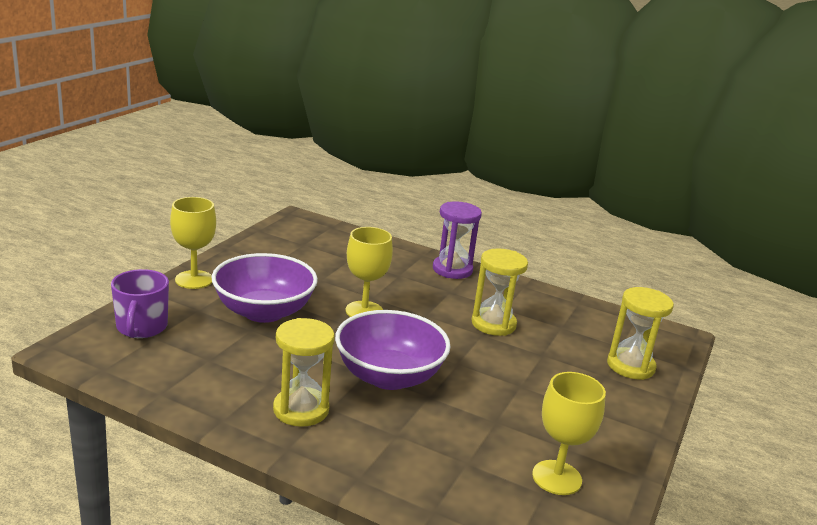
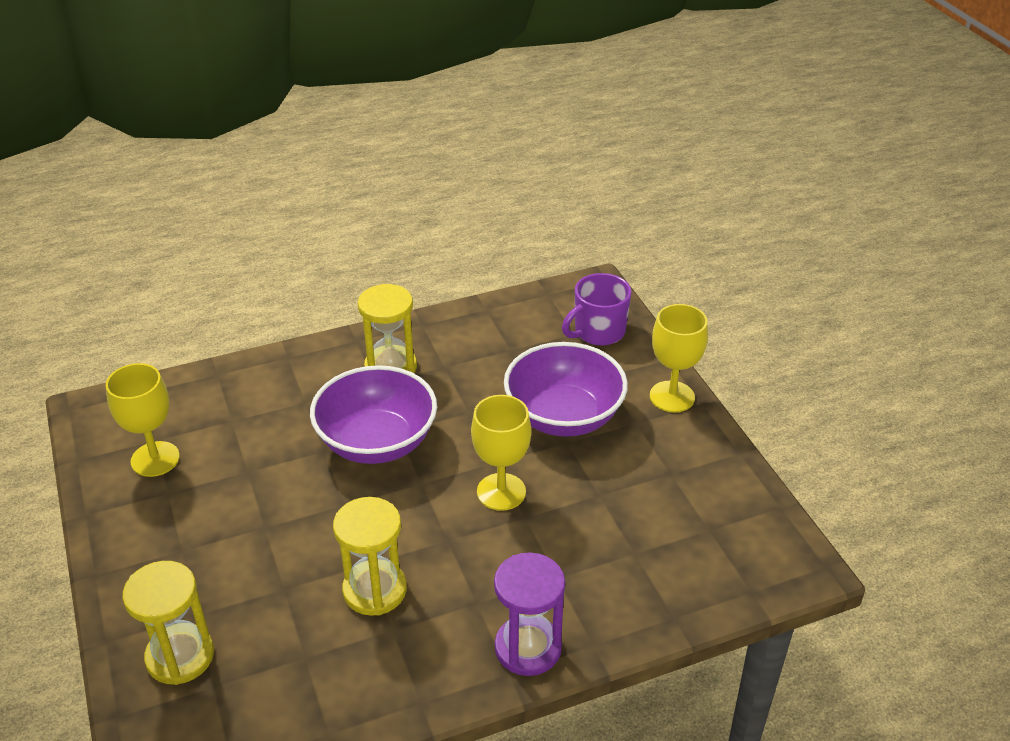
camera: 135 degrees right, 15 degrees up
(141, 328) = (598, 332): purple mug -> purple mug turned 75 degrees counterclockwise

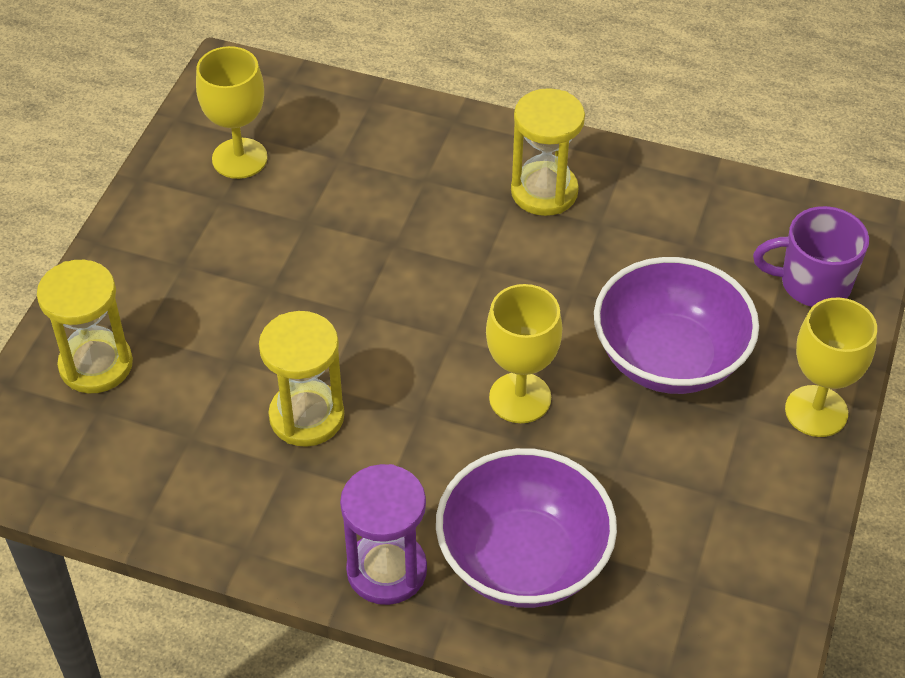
camera: 40 degrees right, 10 degrees up
(377, 442) = (452, 266): purple bowl -> purple bowl (523, 559)

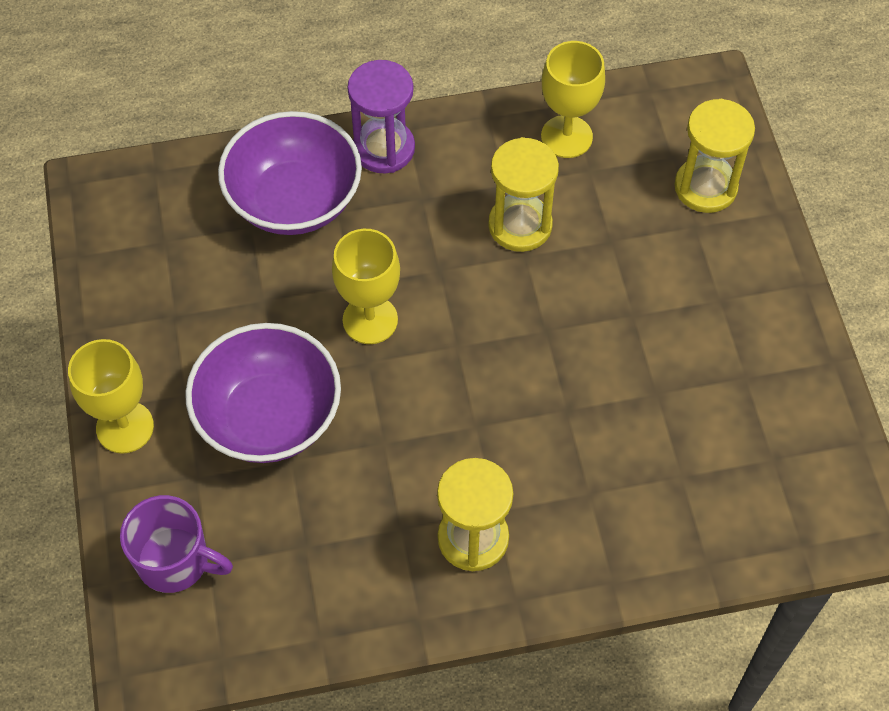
camera: 150 degrees right, 10 degrees up
(239, 158) = (768, 428): yellow goblet -> yellow goblet (566, 137)
(813, 283) = (175, 561): purple mug -> purple mug turned 45 degrees clockwise

